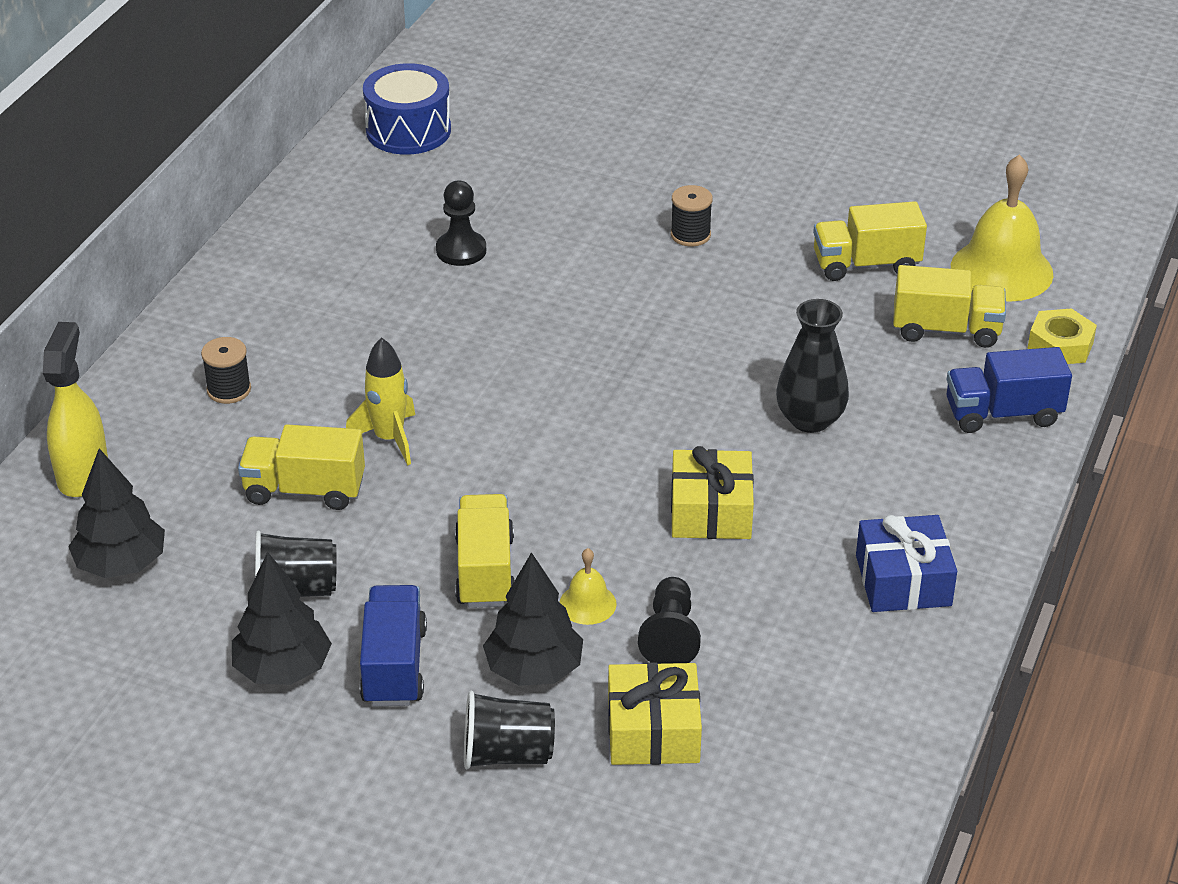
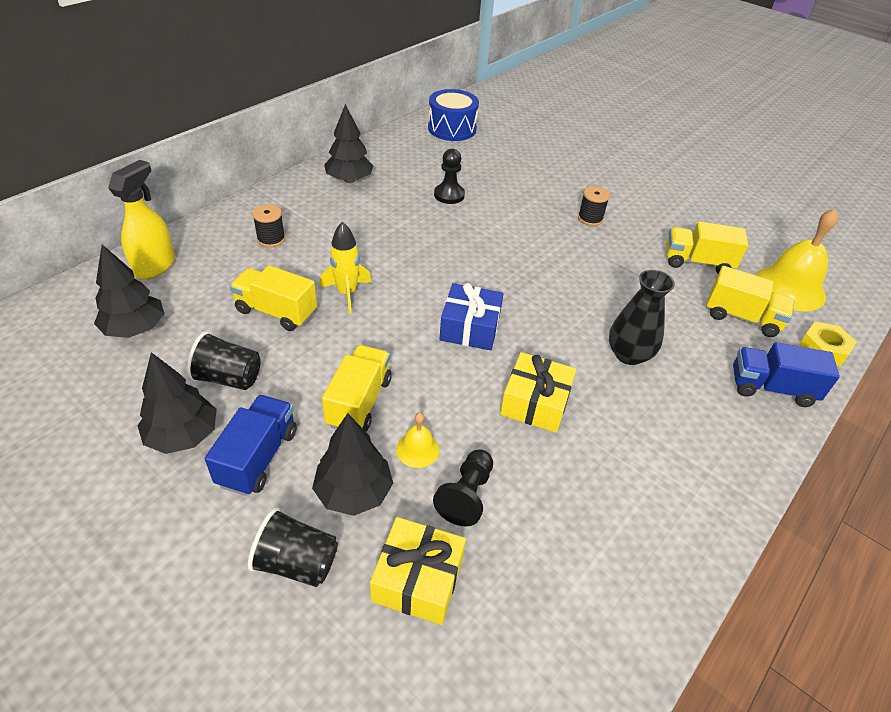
camera: 15 degrees right, 5 degrees up
(291, 265) = (349, 180): none -> black tree
(903, 580) = (663, 503): blue gift -> blue gift (470, 327)

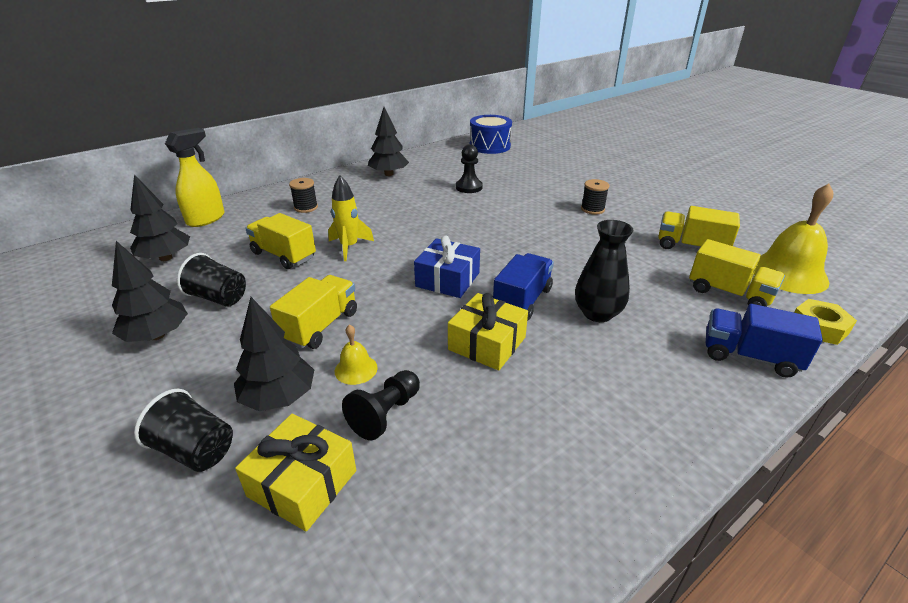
camera: 15 degrees right, 10 degrees down
(258, 457) = (209, 359): blue truck -> blue truck (522, 301)

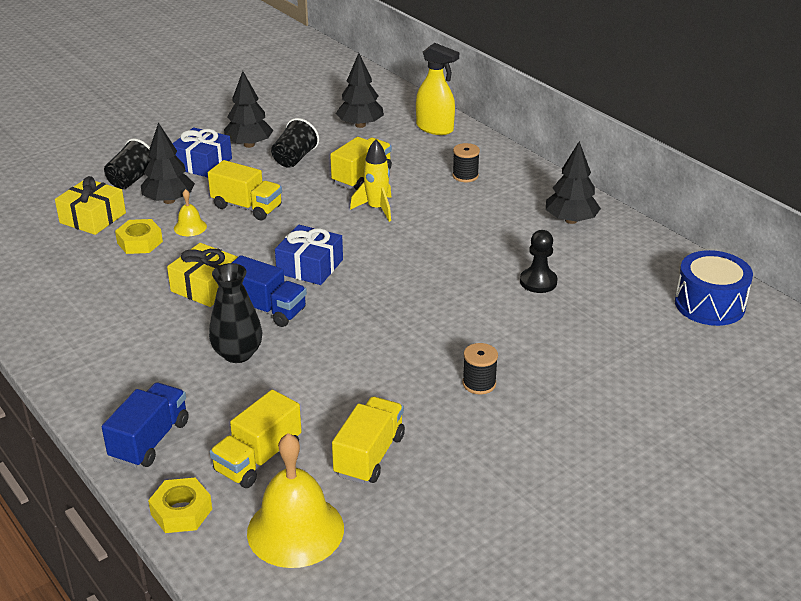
camera: 90 degrees right, 0 degrees up
(185, 374) = (202, 163): none -> blue gift
(385, 414) = (140, 242): black pawn -> yellow nut

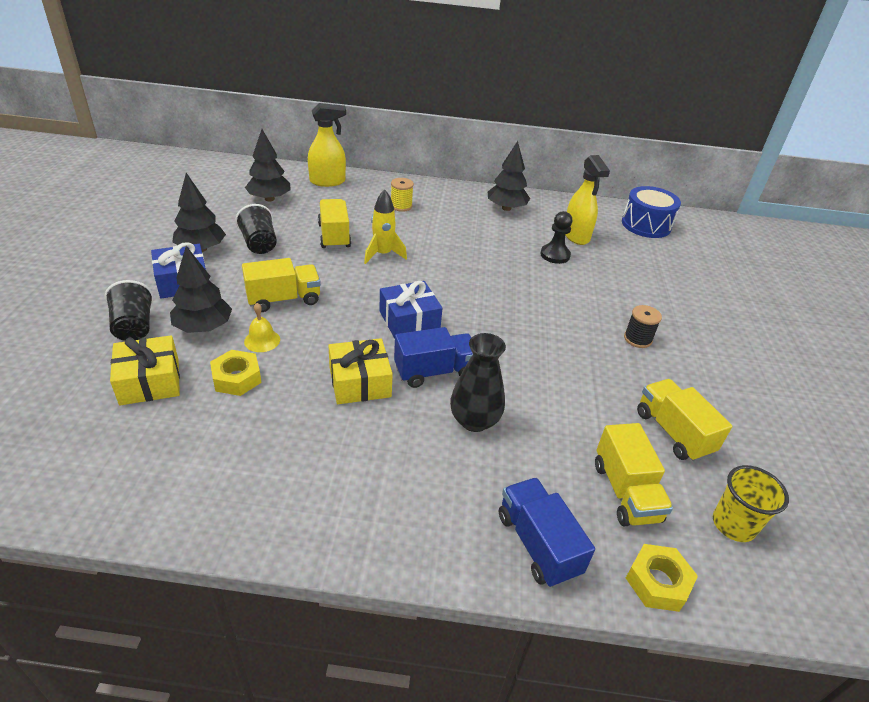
camera: 50 degrees left, 5 degrees up
(295, 530) = (733, 524): yellow bell -> yellow cup
(465, 176) = (401, 206): black spool -> yellow spool
(598, 277) = (576, 236): none -> yellow spray bottle

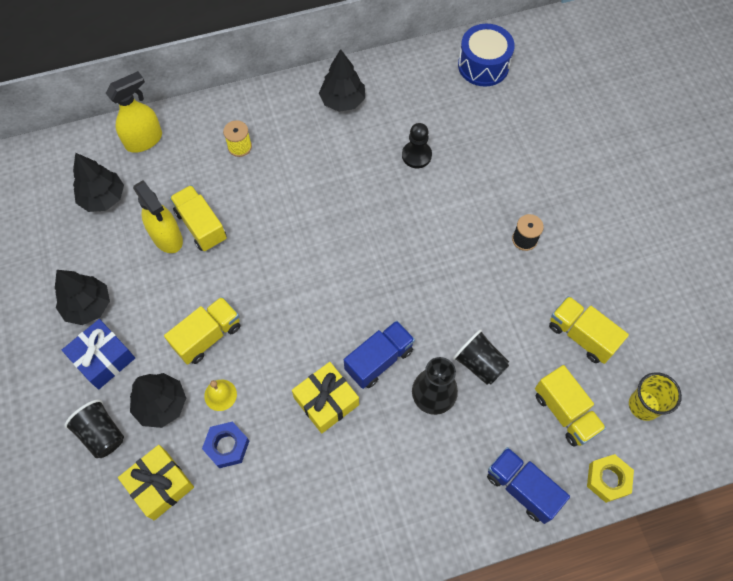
camera: 20 degrees left, 25 degrees up
(237, 378) = (227, 446): yellow nut -> blue nut
(259, 244) = (138, 272): black cup -> black cup (479, 364)
(383, 254) = (261, 231): yellow rocket -> none
(409, 320) = (329, 309): blue gift -> none
(576, 236) = (425, 116): yellow spray bottle -> yellow spray bottle (167, 237)

